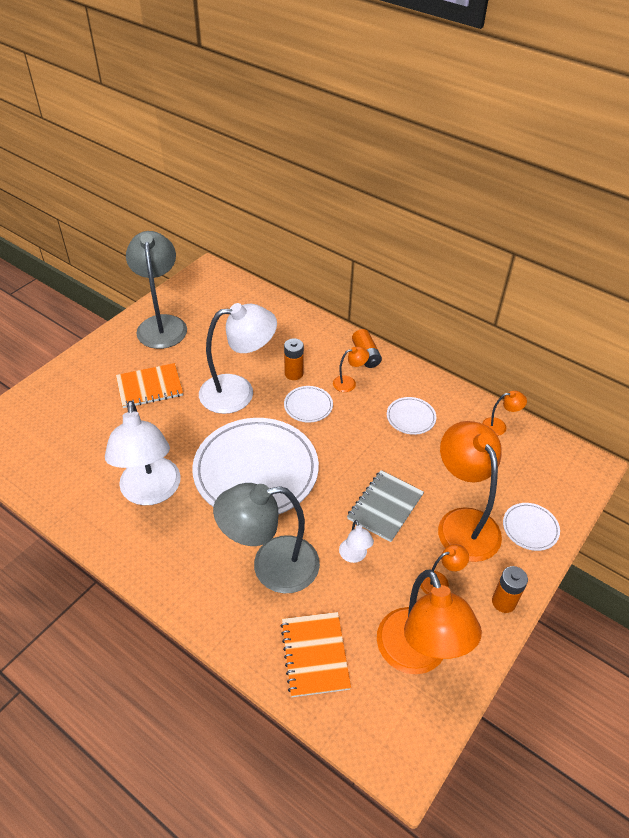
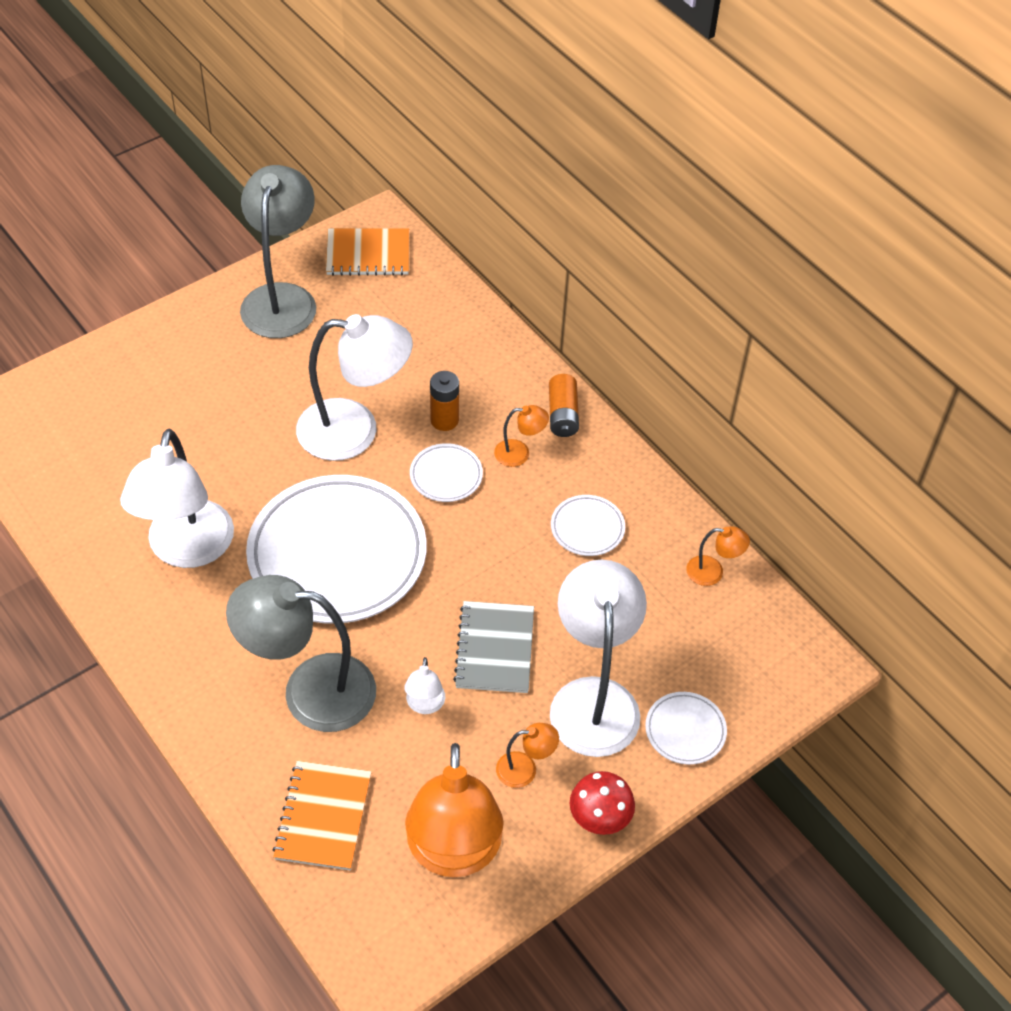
camera: 15 degrees right, 5 degrees up
(149, 387) = (234, 395): orange notebook -> orange notebook (368, 254)
(385, 506) = (494, 649): grey notebook -> grey notebook turned 45 degrees counterclockwise
(463, 523) = (593, 698): orange lamp -> white lamp
(503, 602) = (599, 818): orange battery -> red mushroom

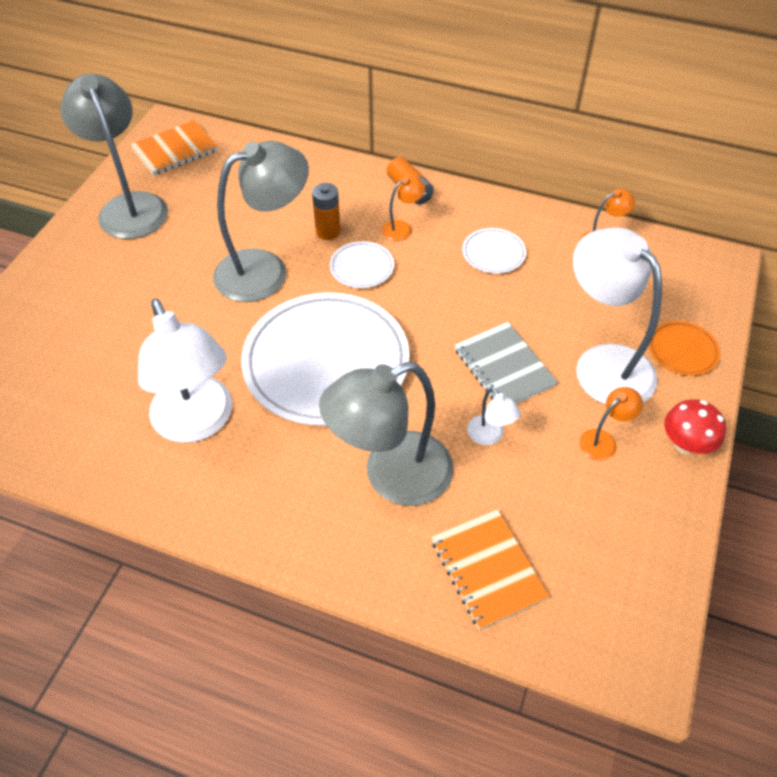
camera: 30 degrees left, 0 degrees up
(355, 431) = (265, 270): white lamp -> grey lamp
(454, 854) = (611, 535): orange lamp -> none
(685, 730) = (682, 350): white plate -> orange plate

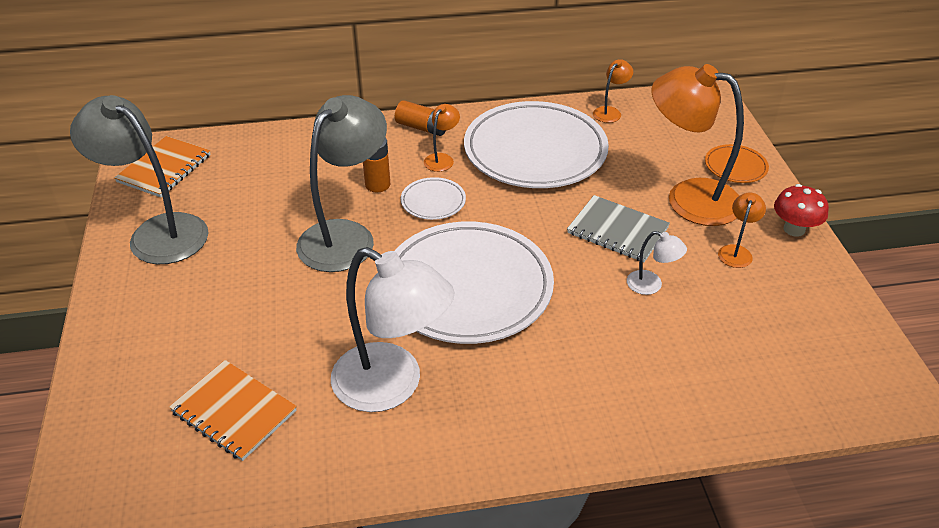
camera: 30 degrees left, 10 degrees down
(391, 476) = (601, 350): grey lamp -> none
(487, 569) = (736, 383): orange notebook -> orange notebook (234, 411)
(493, 253) = (535, 151): white plate -> white plate, size x2.35
(603, 363) = (688, 198): white lamp -> orange lamp

